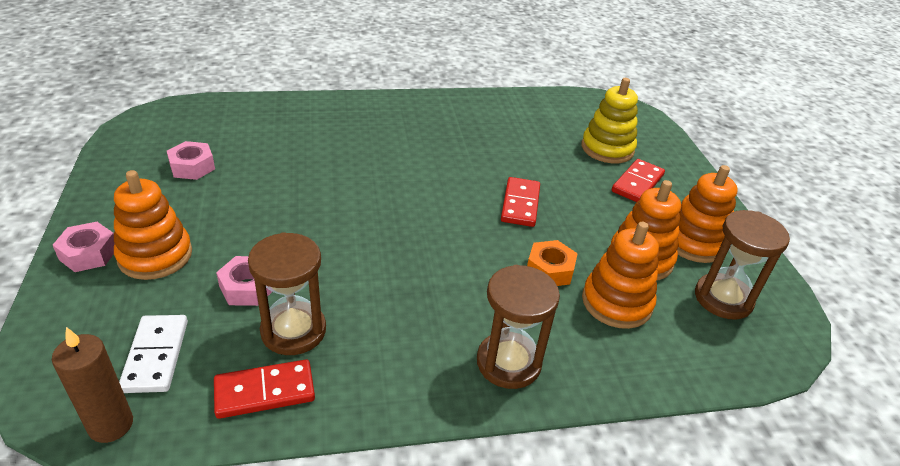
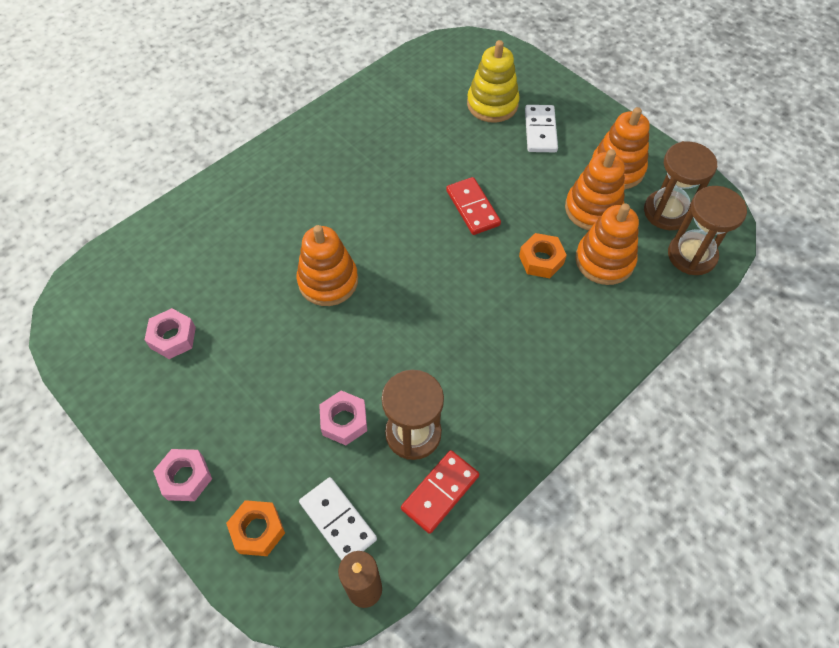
camera: 30 degrees left, 20 degrees up
(90, 321) = (258, 530): none -> orange nut
(155, 255) = (242, 443): orange stacking toy -> orange stacking toy (328, 281)
(508, 363) = (574, 359): brown hourglass -> brown hourglass (692, 255)
(637, 183) = (540, 131): red domino -> white domino

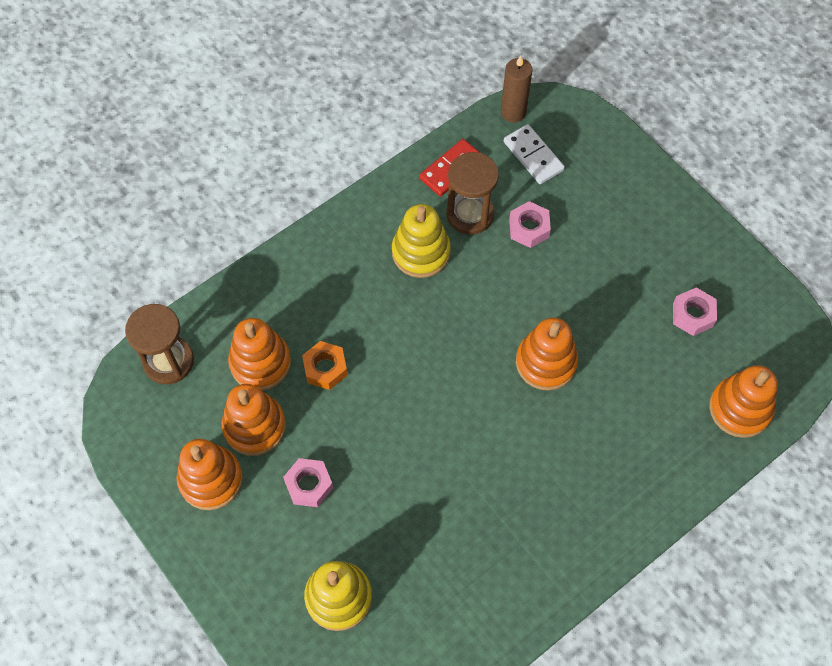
camera: 175 degrees left, 5 degrees up
(146, 254) = (740, 409): none -> orange stacking toy
(185, 478) = (658, 195): pink nut -> pink nut (309, 485)
(258, 530) = (595, 154): orange nut -> none
(464, 383) = (421, 252): none -> yellow stacking toy
(473, 208) = (386, 439): red domino -> none
(540, 131) = (287, 546): white domino -> none
(667, 212) = (175, 416): brown hourglass -> none

